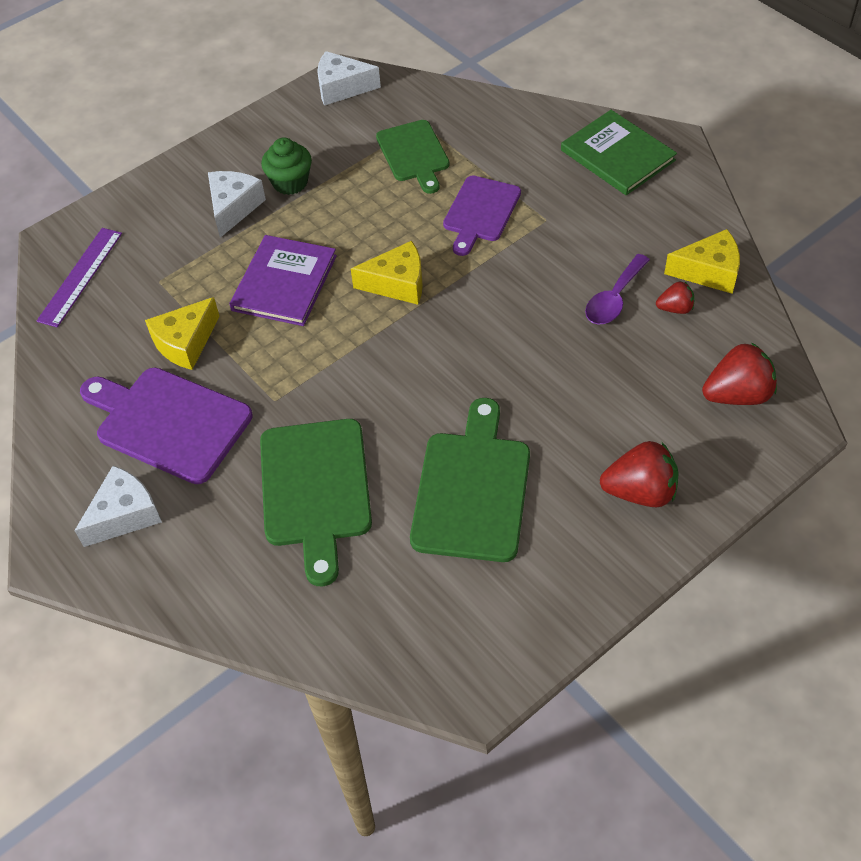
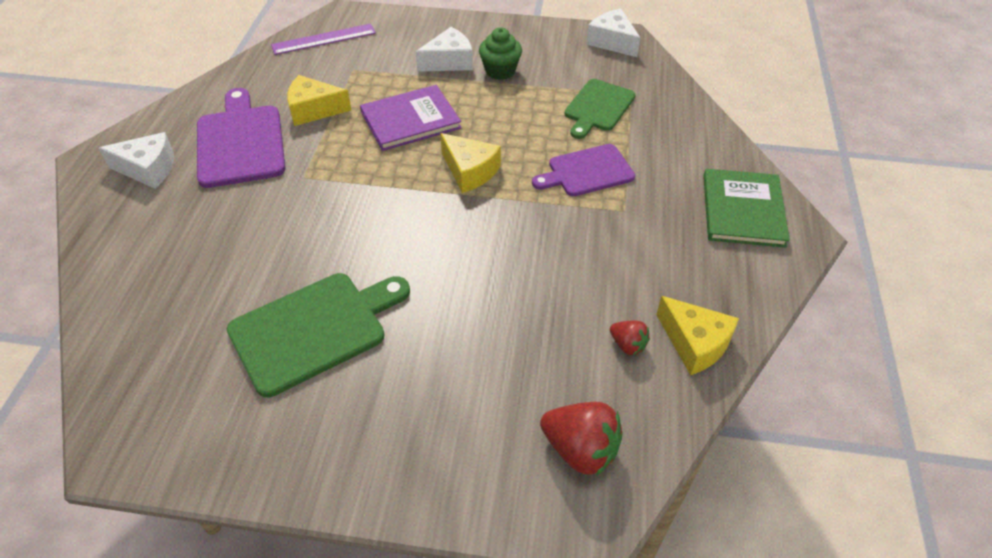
camera: 45 degrees right, 5 degrees down
(315, 489) = (242, 243): green cutting board -> none
(614, 299) = (592, 299): purple spoon -> none
(640, 492) = (405, 442): red strawberry -> none

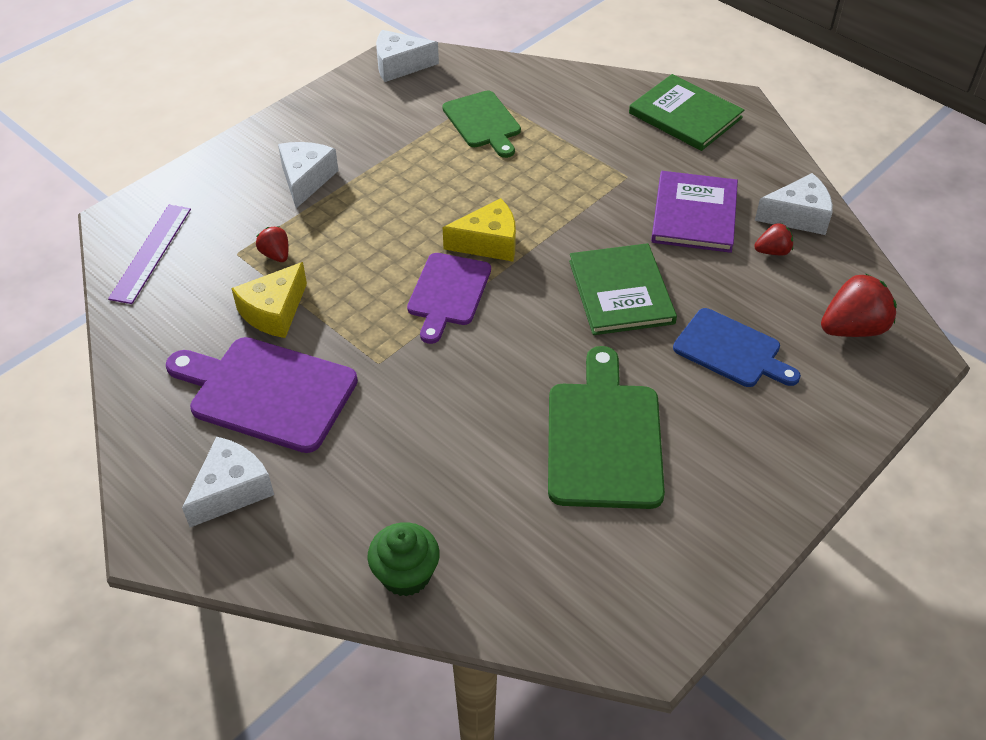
camera: 55 degrees left, 0 degrees up
(366, 85) = (276, 255): none -> red strawberry
(410, 120) = (370, 248): purple book -> purple book (694, 214)
(475, 368) = (731, 350): none -> blue cutting board
(483, 267) = (621, 292): none -> green book
(500, 71) = (361, 153): green cupcake -> green cupcake (406, 574)
(587, 171) = (560, 172): purple cutting board -> purple cutting board (448, 293)
(695, 343) = (798, 216): yellow cheese -> white cheese

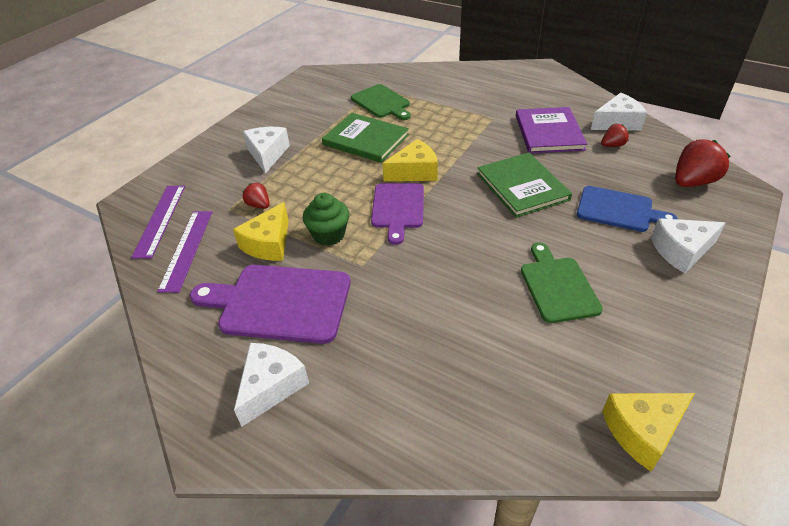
camera: 10 degrees left, 5 degrees down
(175, 300) = (187, 249): none -> purple ruler
(399, 65) = (312, 80): white cheese -> white cheese (681, 251)
(406, 574) = (445, 427): green cupcake -> green cupcake (329, 234)
(604, 438) = (558, 286): green cutting board -> green cutting board, size x0.67
(620, 625) = (642, 431): none -> yellow cheese
(685, 115) = (514, 79): green book -> green book (366, 140)

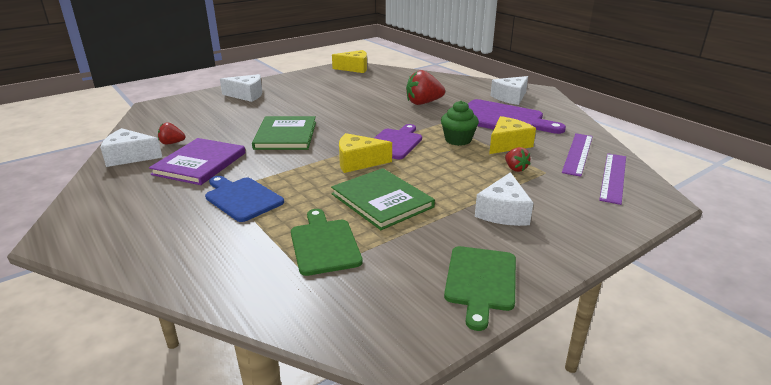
camera: 160 degrees left, 15 degrees down
(558, 286) = (333, 97): green cutting board -> green cutting board (480, 281)
(618, 210) = (245, 113): blue cutting board -> blue cutting board (242, 198)
(692, 182) = (172, 115): red strawberry -> red strawberry (423, 103)

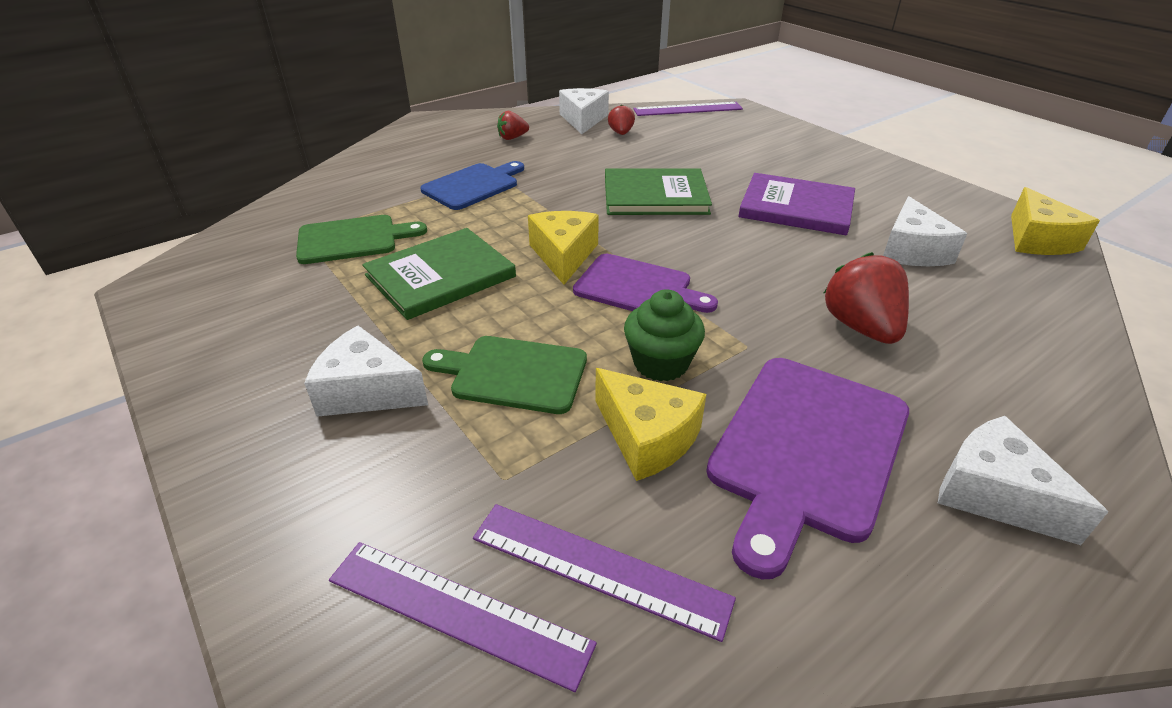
camera: 90 degrees right, 10 degrees up
(142, 120) = (687, 109): none -> purple ruler
(200, 163) = (564, 154): purple book -> purple book (796, 207)
(246, 95) = (806, 155): white cheese -> white cheese (911, 250)
(480, 281) = (213, 348): green cutting board -> green cutting board (513, 373)
(515, 168) = (525, 431): red strawberry -> red strawberry (512, 138)

